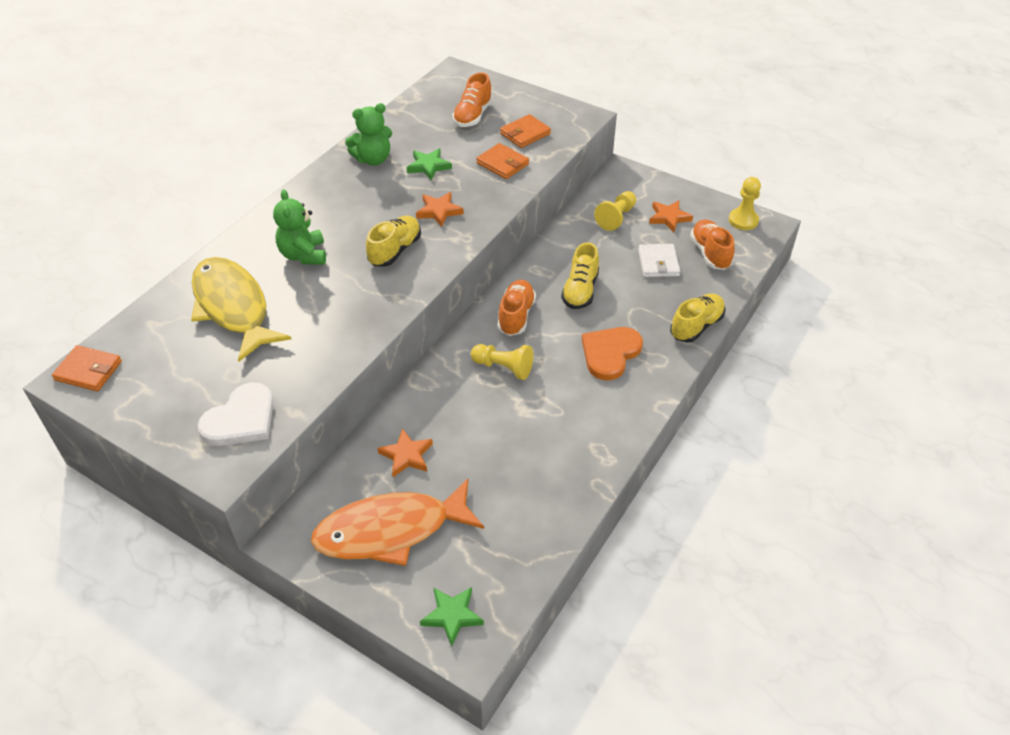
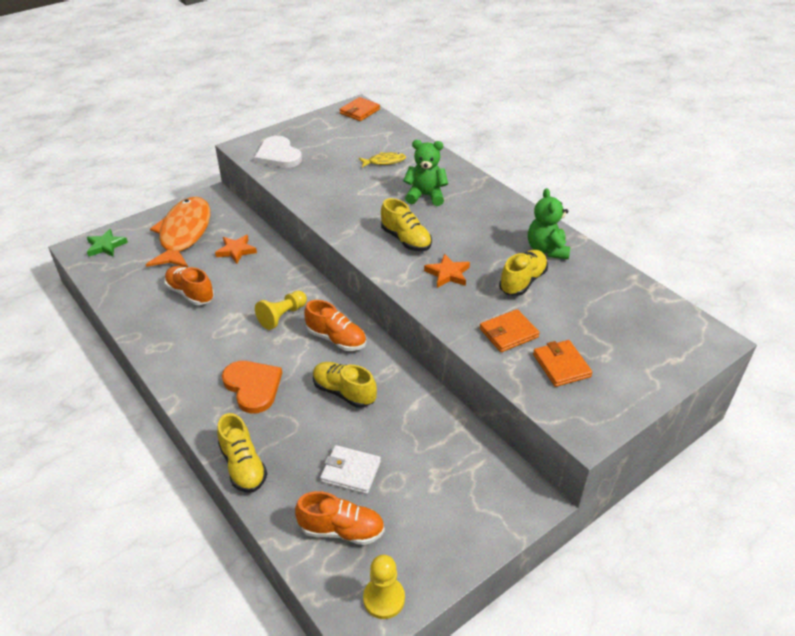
camera: 110 degrees right, 5 degrees down
(233, 307) = (384, 162): yellow fish -> yellow fish, size x0.43
(429, 166) = (522, 281): green star -> yellow shoe
(473, 116) = (610, 332): orange shoe -> orange shoe (190, 293)
(616, 217) = (443, 462): yellow pawn -> none
(669, 217) = (423, 515): orange star -> none

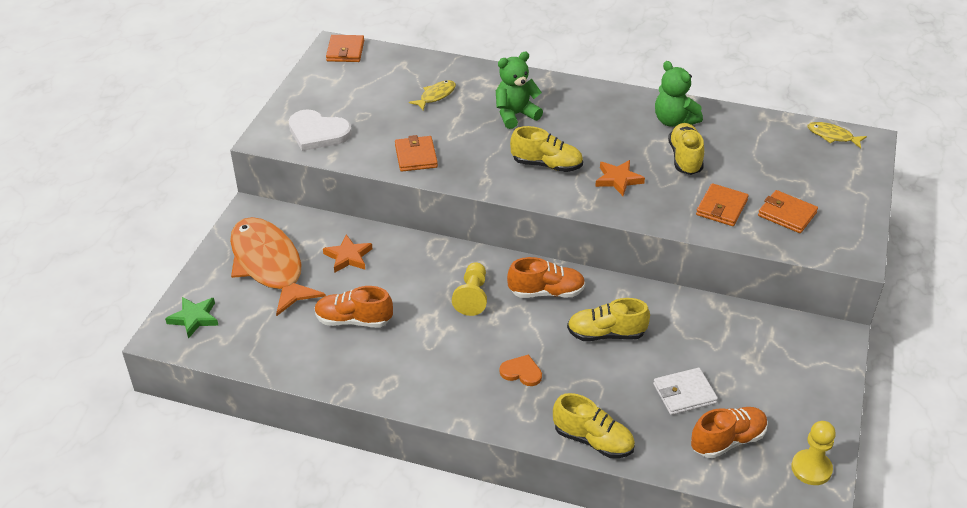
camera: 35 degrees left, 0 degrees up
(253, 387) = (521, 372): orange heart -> orange heart, size x0.56
(321, 195) = (416, 156): none -> orange wallet
(682, 321) = (832, 136): none -> yellow fish

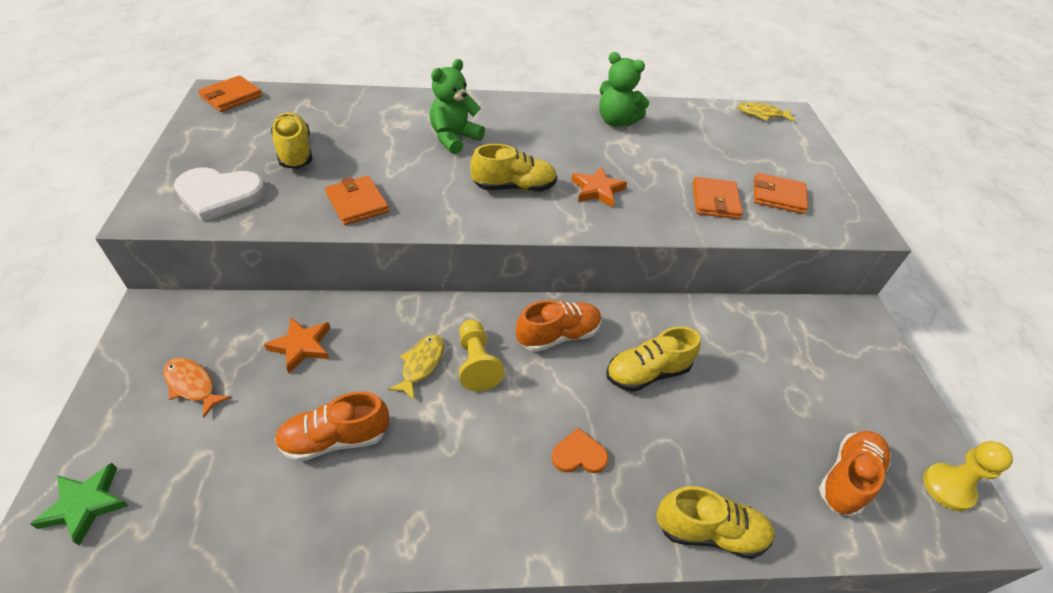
camera: 25 degrees left, 5 degrees up
(269, 265) = (192, 385): orange fish -> orange fish, size x0.43
(345, 51) = (231, 97): orange wallet -> orange wallet turned 60 degrees clockwise
(436, 96) = (356, 131): yellow fish -> yellow fish (421, 364)
(684, 394) = (768, 428): white wallet -> none
(685, 158) = (649, 156): yellow shoe -> yellow shoe (295, 152)

